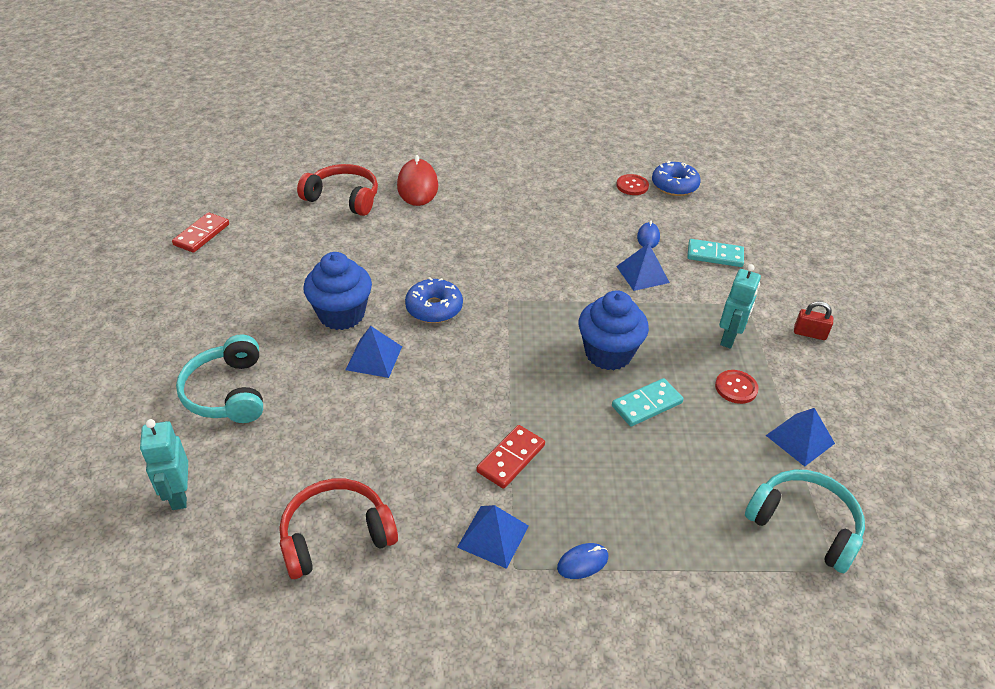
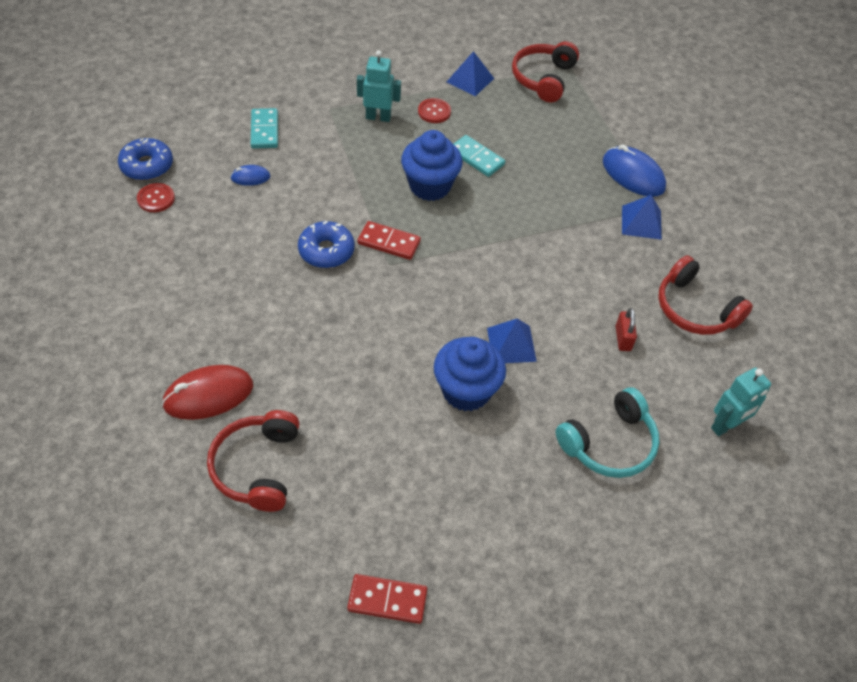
camera: 110 degrees left, 10 degrees up
(434, 308) = (424, 318): blue donut -> blue donut (326, 251)
(511, 458) = (571, 226): red domino -> red domino (389, 242)
(582, 562) = (633, 175): blue mouse -> blue mouse, size x1.93
(642, 274) = (312, 176): blue pyramid -> none
(804, 524) = (543, 78): turquoise headphones -> red headphones
(809, 333) = (352, 74): red padlock -> red padlock (623, 338)

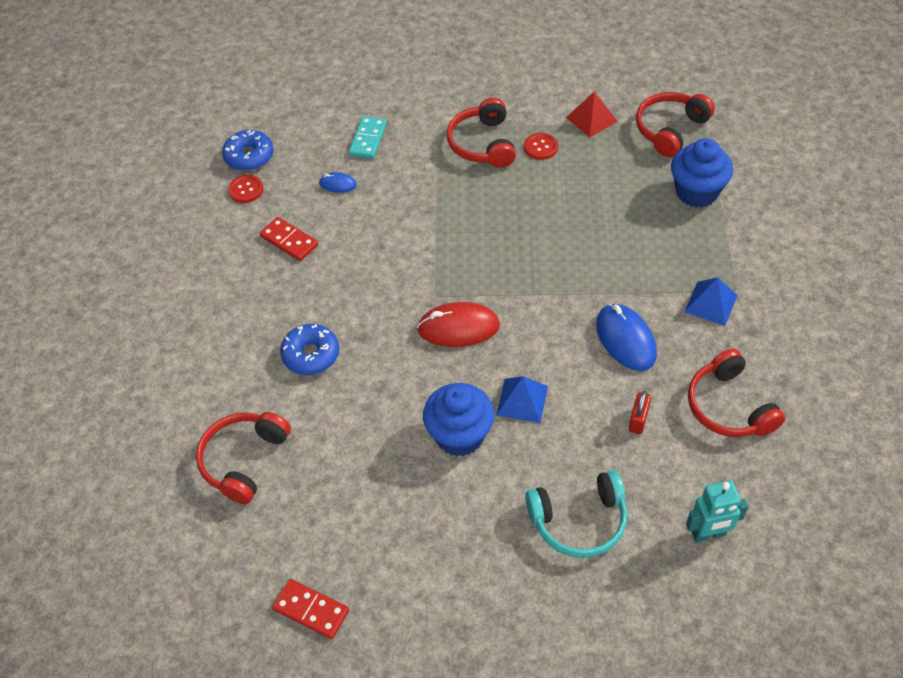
camera: 25 degrees right, 0 degrees up
(208, 395) = (226, 384): red mouse -> red mouse (458, 328)
(326, 251) = (381, 270): blue donut -> blue donut (311, 355)
(378, 117) = (482, 144): turquoise robot -> red headphones
(389, 242) = (443, 274): red domino -> red domino (289, 241)
(430, 186) = (505, 224): blue cupcake -> blue cupcake (696, 192)
(470, 80) = (591, 119): blue pyramid -> red pyramid
(476, 158) = (564, 203): turquoise domino -> none
(633, 175) = (724, 251): blue mouse -> blue mouse (625, 339)

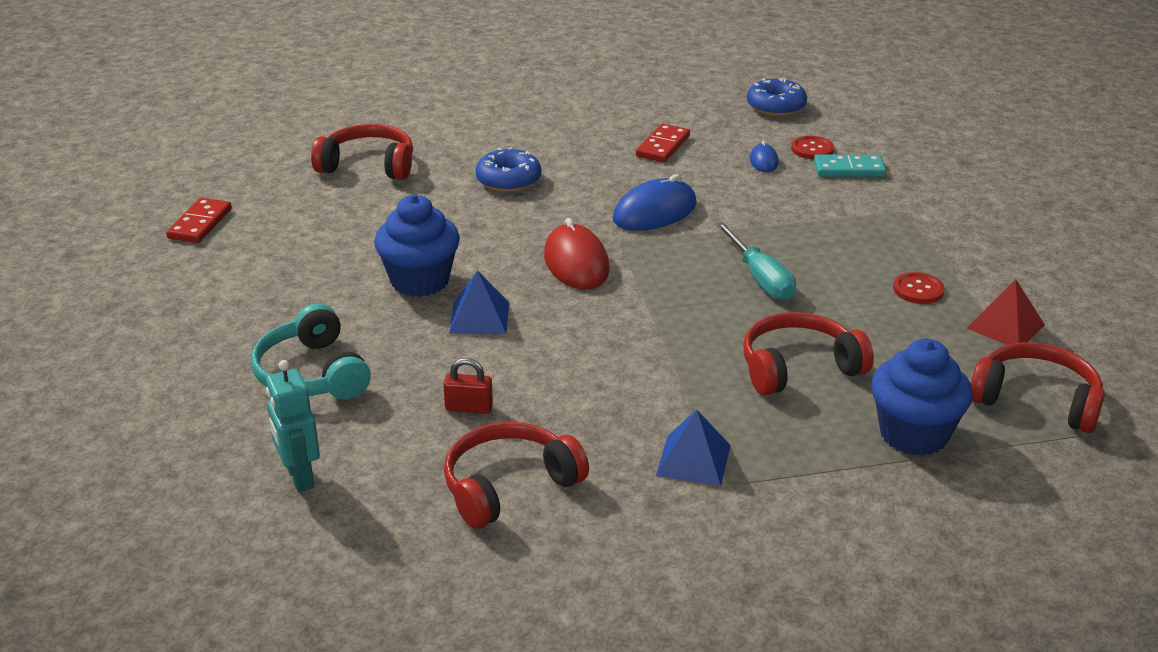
camera: 75 degrees right, 20 degrees down
(246, 190) = (725, 113): red button -> red button (812, 149)
(482, 144) = (894, 245): red headphones -> red headphones (798, 367)
(507, 224) = (760, 278): none -> turquoise screwdriver
(625, 339) = (599, 388): blue mouse -> blue mouse (655, 212)

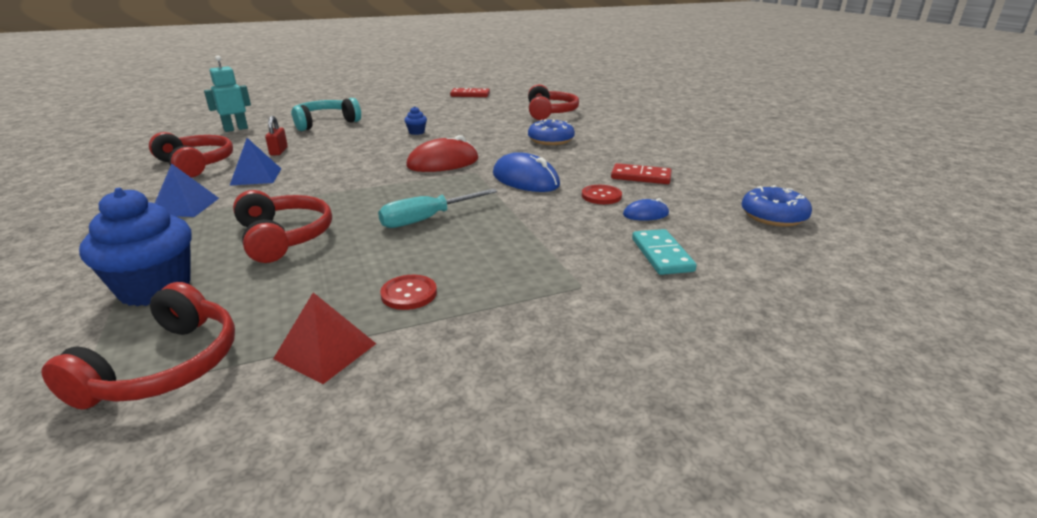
camera: 80 degrees right, 5 degrees down
(420, 281) = (416, 132): blue cupcake -> blue cupcake, size x0.44
(479, 317) = (375, 146): blue pyramid -> blue pyramid (256, 176)
(812, 149) = (692, 235): red button -> red button (601, 196)

